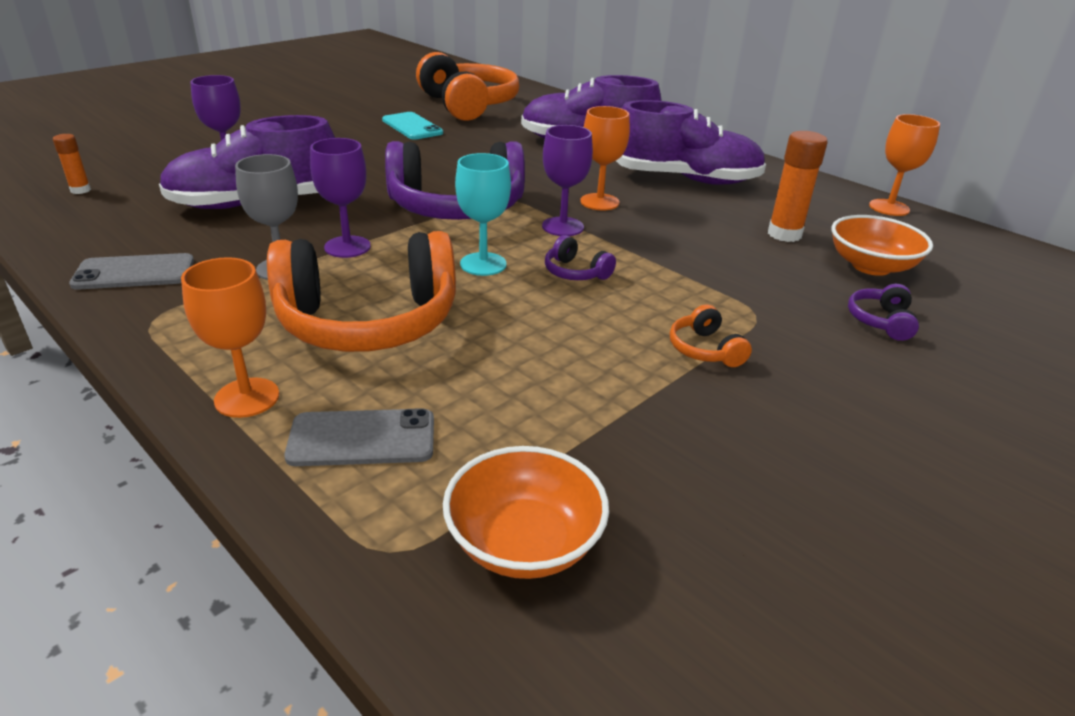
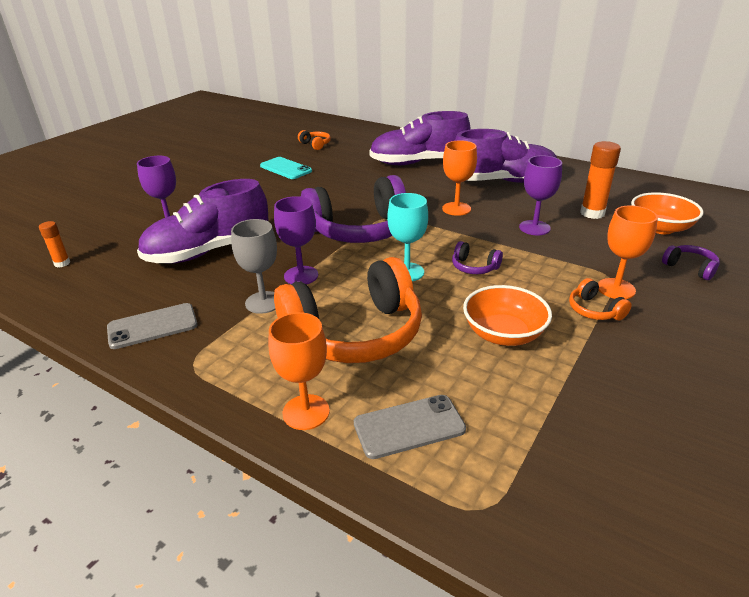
camera: 10 degrees left, 0 degrees up
(467, 105) = (315, 145): orange headphones -> orange headphones, size x0.40
(524, 542) = (567, 480): orange bowl -> orange bowl (503, 334)
(562, 227) = (443, 233): purple goblet -> purple goblet (534, 228)
(881, 321) = (690, 268): purple headphones -> purple headphones turned 135 degrees clockwise
(889, 207) = (645, 182): orange goblet -> orange goblet (616, 289)

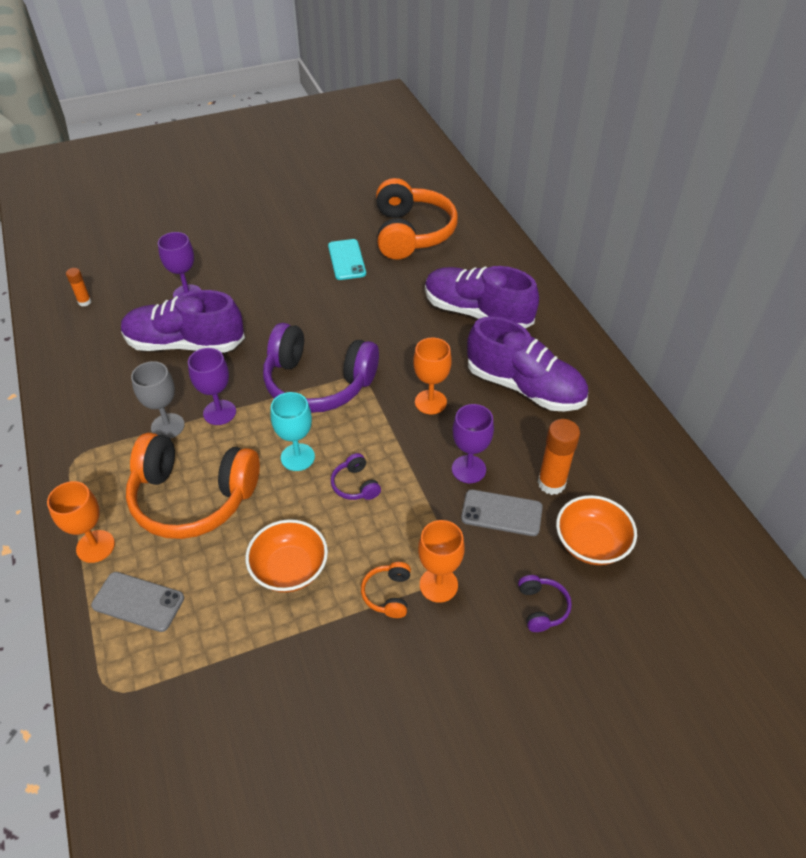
camera: 35 degrees right, 15 degrees up
(152, 326) = (82, 406): grey phone -> grey phone (501, 513)
(315, 145) = (411, 233): orange headphones -> orange headphones, size x2.47

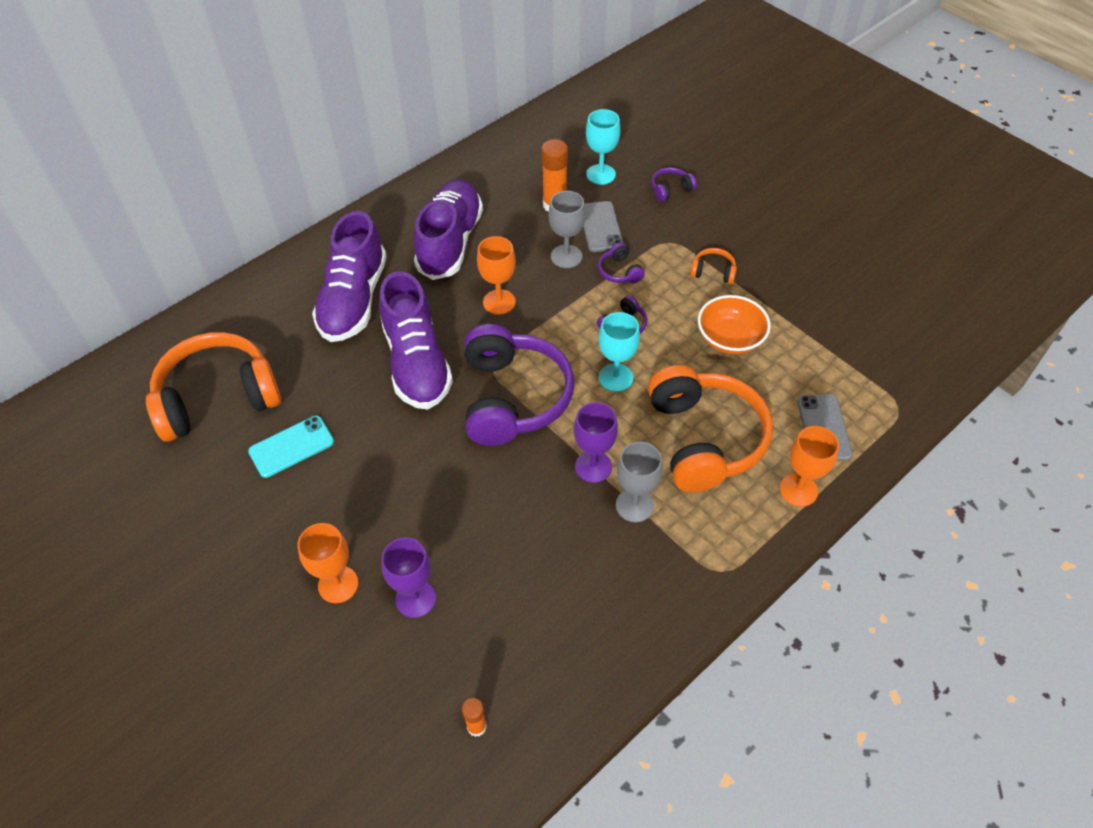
camera: 110 degrees left, 5 degrees up
(185, 344) = (507, 553): purple shoe -> purple shoe (417, 362)
(388, 594) = (713, 272): orange headphones -> orange headphones turned 150 degrees counterclockwise
(428, 507) = (619, 271): none -> purple headphones
(438, 585) = (687, 246): orange goblet -> orange goblet (338, 584)
(468, 469) = (566, 256): purple goblet -> grey goblet
(591, 543) = (600, 174): orange bowl -> turquoise goblet

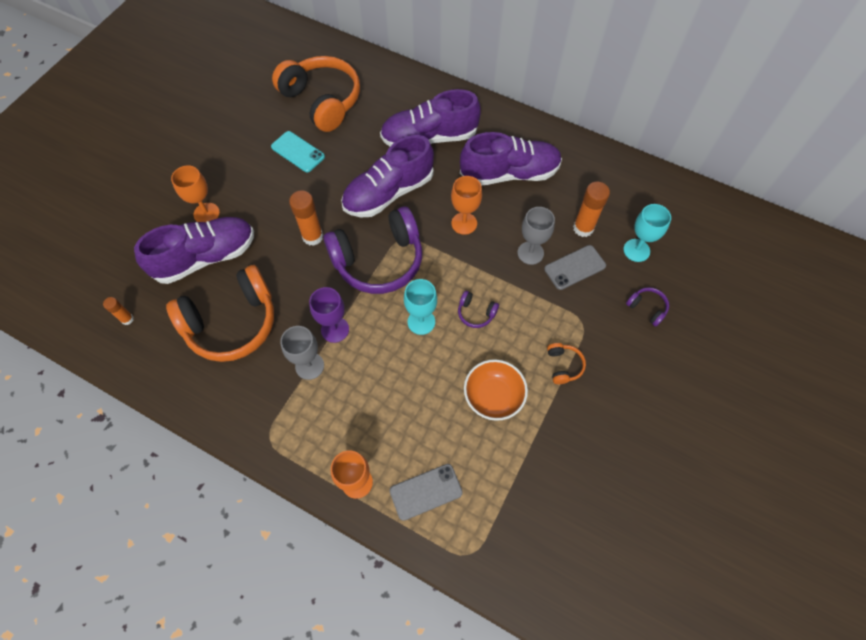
camera: 70 degrees right, 10 degrees up
(415, 598) = (206, 257): purple goblet -> purple shoe
(443, 460) = (312, 236): none -> orange glue stick
(619, 271) = (531, 295): purple headphones -> none
(704, 439) = (384, 400): orange headphones -> orange headphones (232, 323)

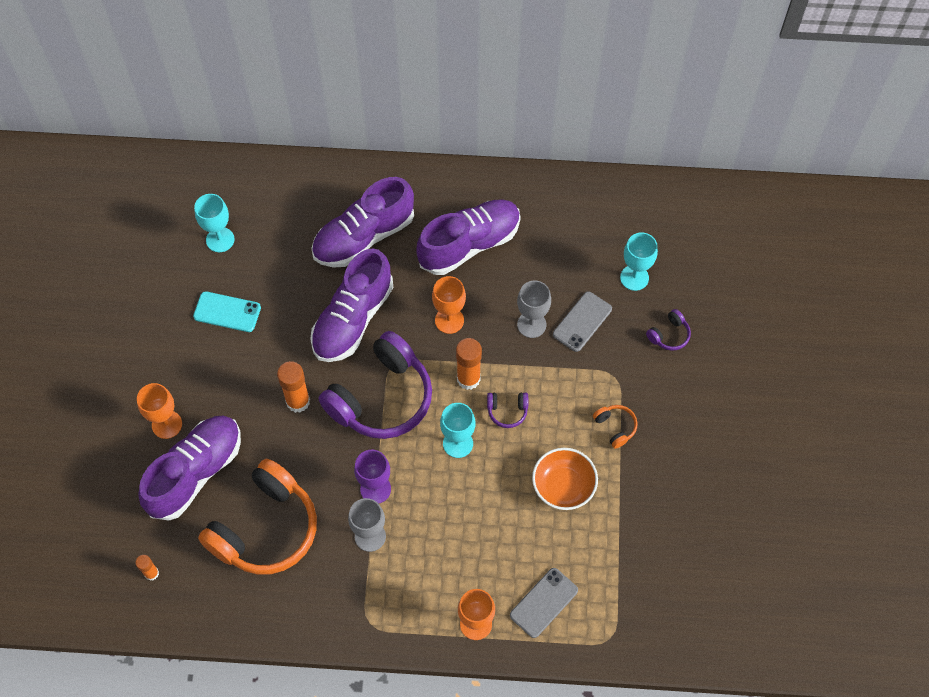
camera: 25 degrees left, 0 degrees up
(322, 101) = (220, 240): orange headphones -> turquoise goblet
(583, 228) = (572, 275): orange glue stick -> orange glue stick (468, 379)
(647, 308) = (669, 335): purple headphones -> purple headphones turned 120 degrees clockwise

